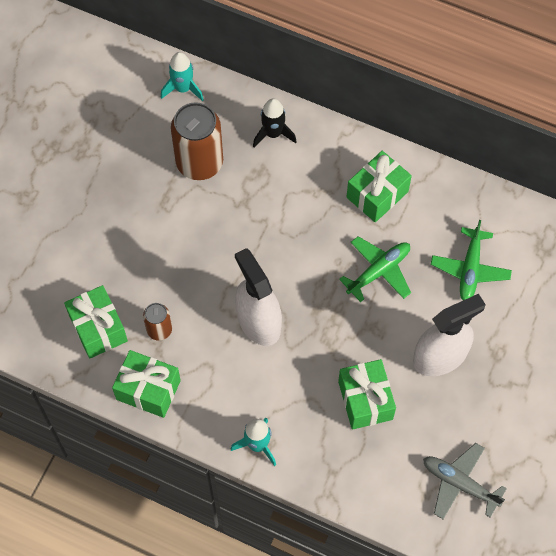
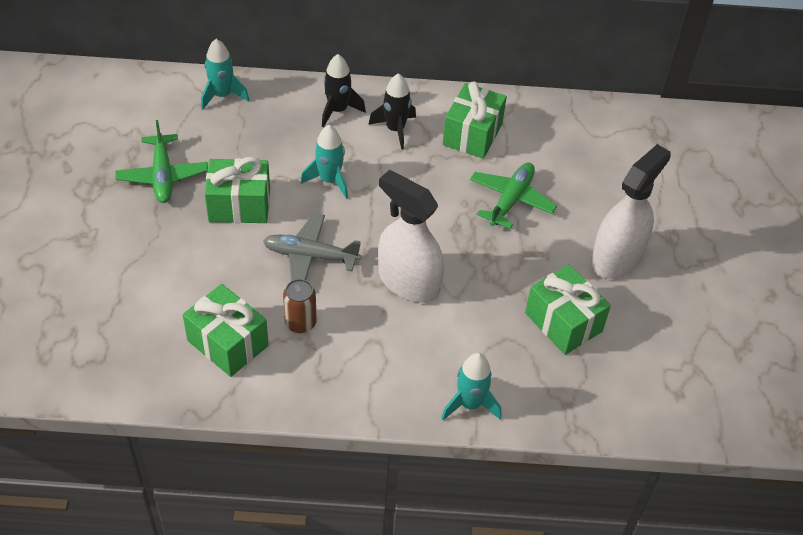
camera: 25 degrees left, 15 degrees down
(148, 390) = (316, 388): green gift -> green gift (239, 205)
(199, 162) = (271, 155): brown can -> none
(236, 203) = (329, 180): none -> turquoise rocket
(313, 169) = (395, 129): none -> black rocket
(459, 483) = (706, 370): grey plane -> grey plane (310, 256)
(470, 269) = (600, 173): green plane -> green plane (162, 176)

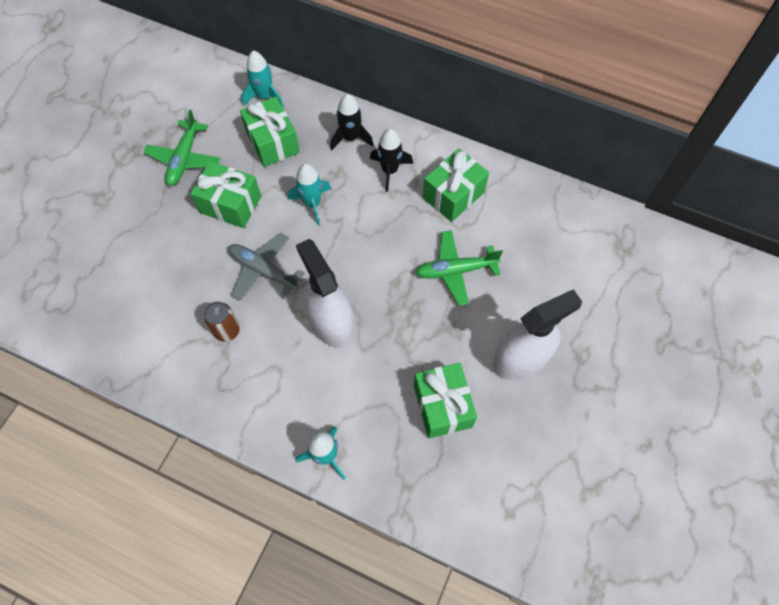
camera: 25 degrees right, 15 degrees up
(228, 343) = (163, 329): green gift -> green gift (273, 142)
(511, 200) = (455, 270): green plane -> green plane turned 150 degrees counterclockwise

